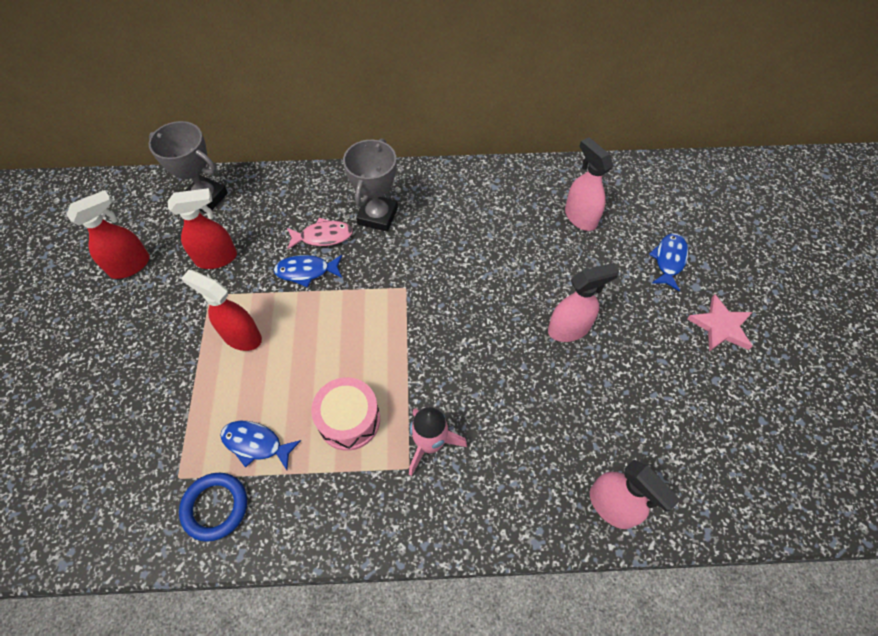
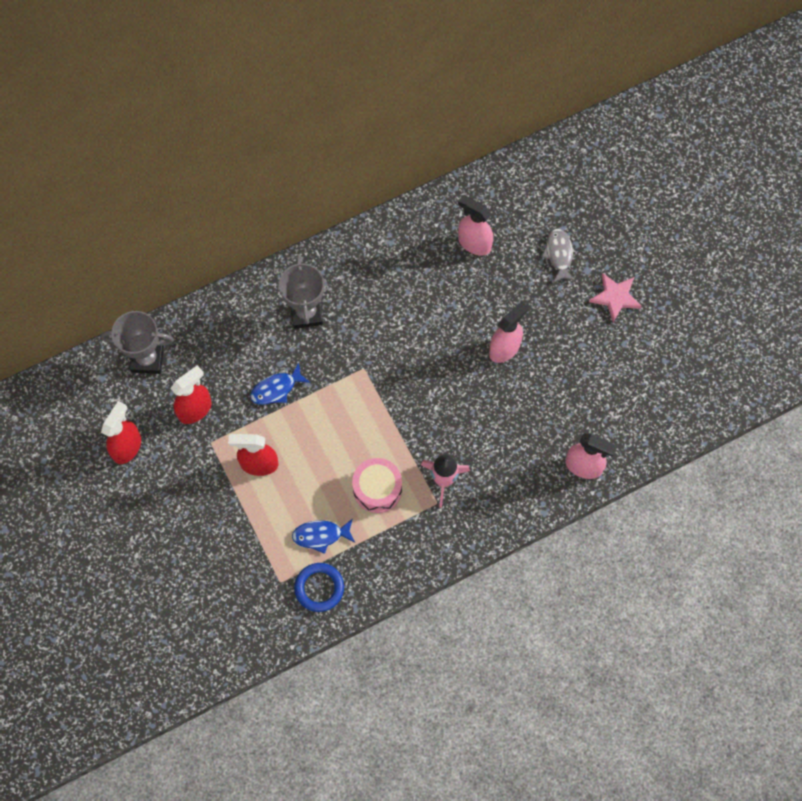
camera: 25 degrees left, 10 degrees up
(323, 236) = (271, 352): pink fish -> none
(669, 260) = (558, 255): blue fish -> grey fish

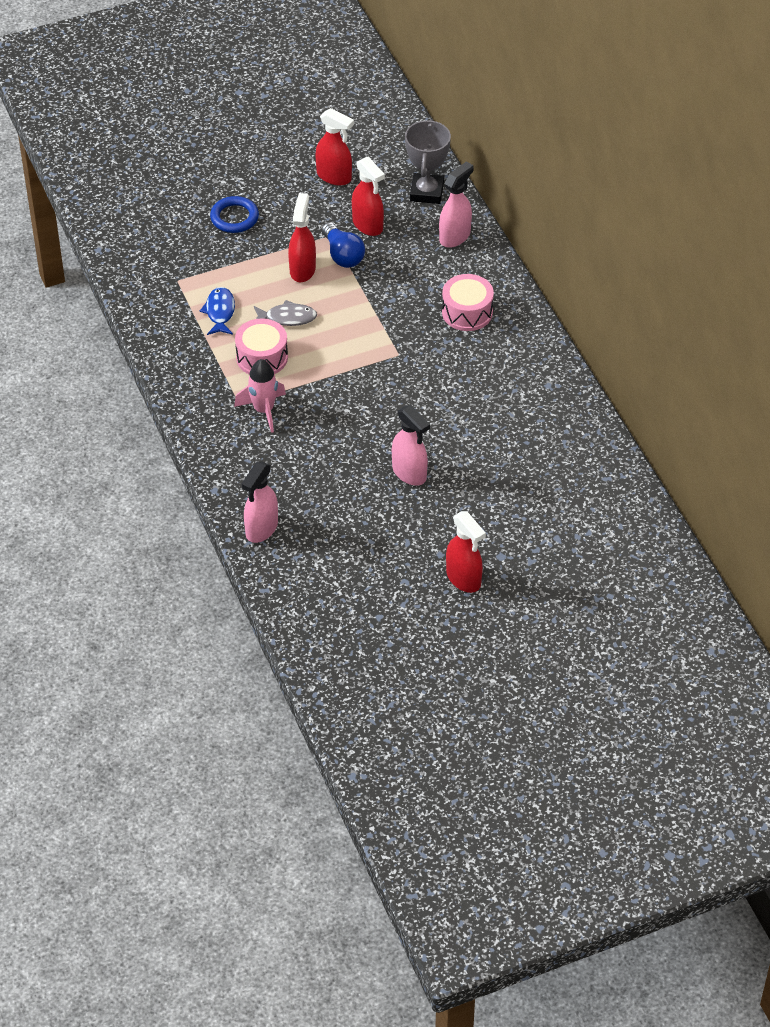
camera: 95 degrees right, 20 degrees down
(237, 429) = (343, 255): none -> blue light bulb
(276, 389) = (383, 286): blue fish -> none
(306, 313) = (467, 312): grey trophy -> pink drum
(319, 588) = (166, 308): blue ring -> blue ring (234, 217)
(474, 243) = (542, 457): pink spray bottle -> pink spray bottle (455, 236)
(558, 255) = (523, 532): grey fish -> grey fish (287, 318)
(615, 297) = (464, 579): pink star -> red spray bottle

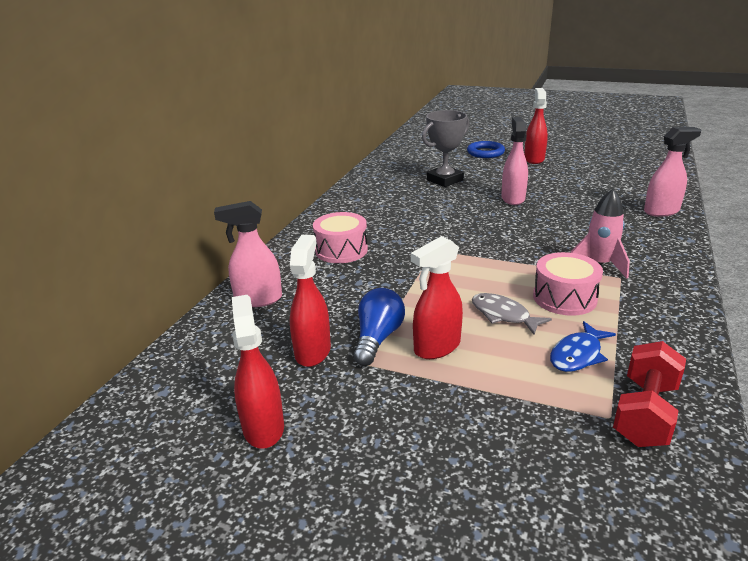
camera: 135 degrees left, 20 degrees down
(162, 292) = (644, 413): none -> red dumbbell
(234, 217) = (452, 455): blue ring -> blue ring (485, 152)
(426, 192) = (210, 348): grey trophy -> grey trophy (445, 180)

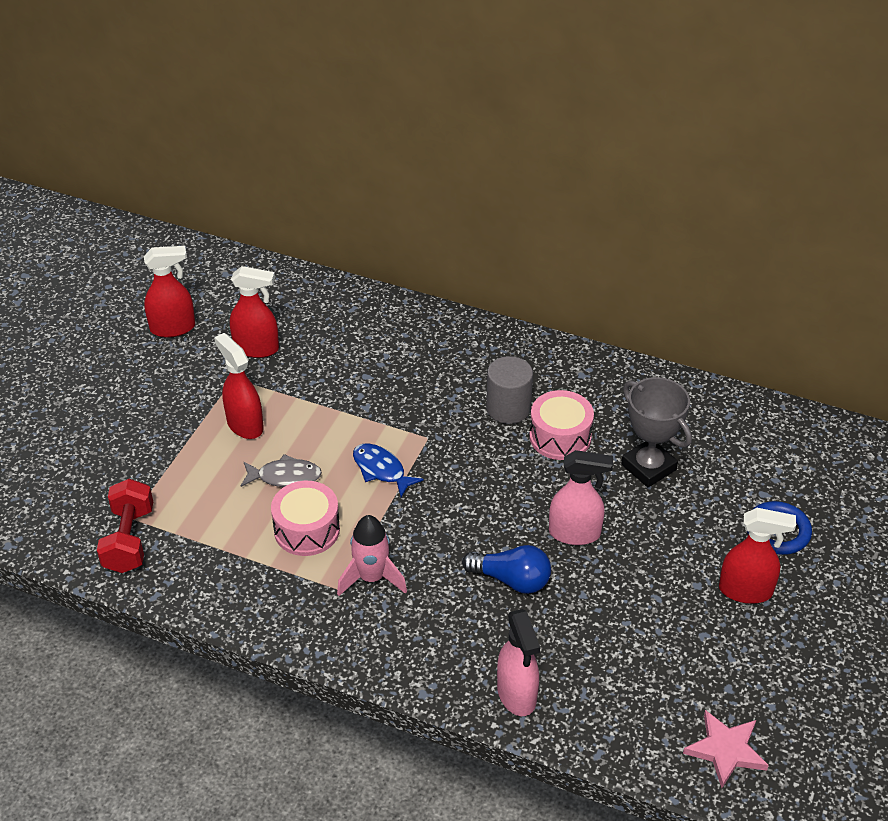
camera: 90 degrees right, 15 degrees up
(258, 299) = (345, 309): pink spray bottle -> none
(341, 250) = (438, 362): pink drum -> pink drum (560, 437)
(377, 338) = (266, 388): blue light bulb -> blue light bulb (511, 579)
(395, 221) = (508, 408): none -> grey cylinder
(503, 315) = (285, 476): grey fish -> grey fish turned 45 degrees clockwise
(578, 355) = (212, 517): blue fish -> blue fish (381, 470)
(644, 413) = (129, 540): red dumbbell -> red dumbbell turned 60 degrees clockwise
(648, 163) = (726, 750): none -> pink star

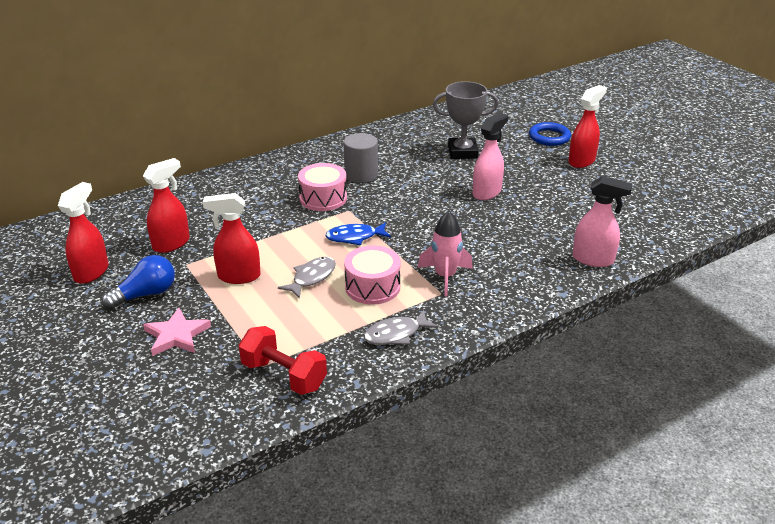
camera: 55 degrees left, 10 degrees down
(245, 587) = (396, 334): none -> grey fish
(511, 579) = (501, 226): blue light bulb -> blue light bulb (145, 294)
(560, 437) = (406, 168): pink drum -> pink drum (323, 198)
(726, 750) = (687, 209): pink star -> pink star (176, 335)

